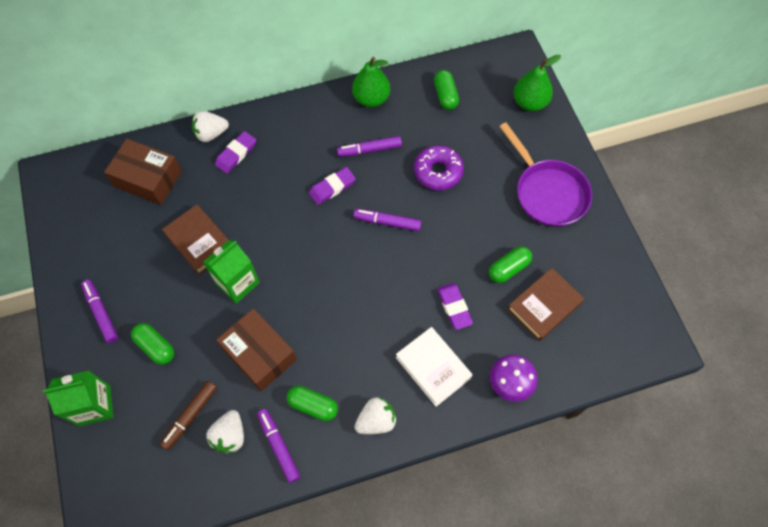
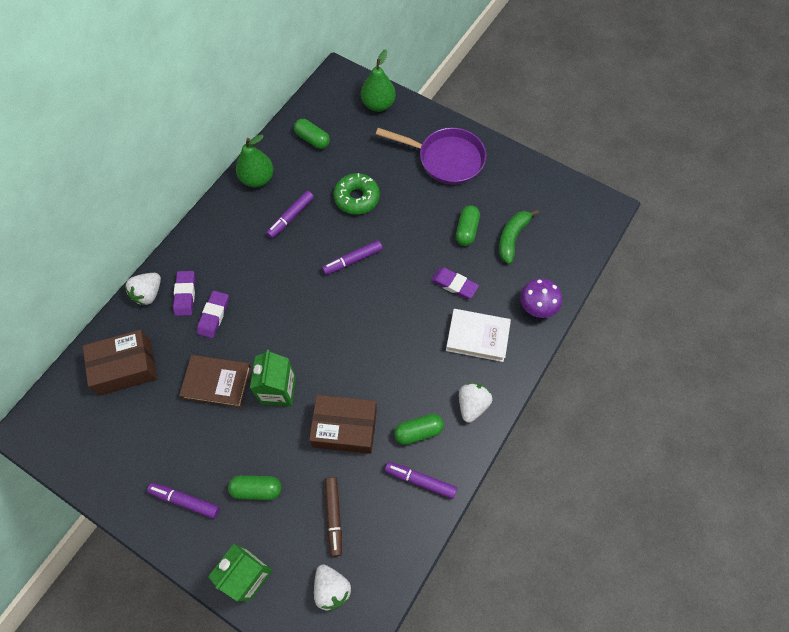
camera: 40 degrees left, 0 degrees up
(230, 436) = (377, 504): white strawberry -> white strawberry (332, 588)
(332, 187) = (287, 265): purple eraser -> purple eraser (214, 315)
(438, 172) = (357, 198): purple donut -> green donut
(544, 306) = (512, 238): brown book -> green banana

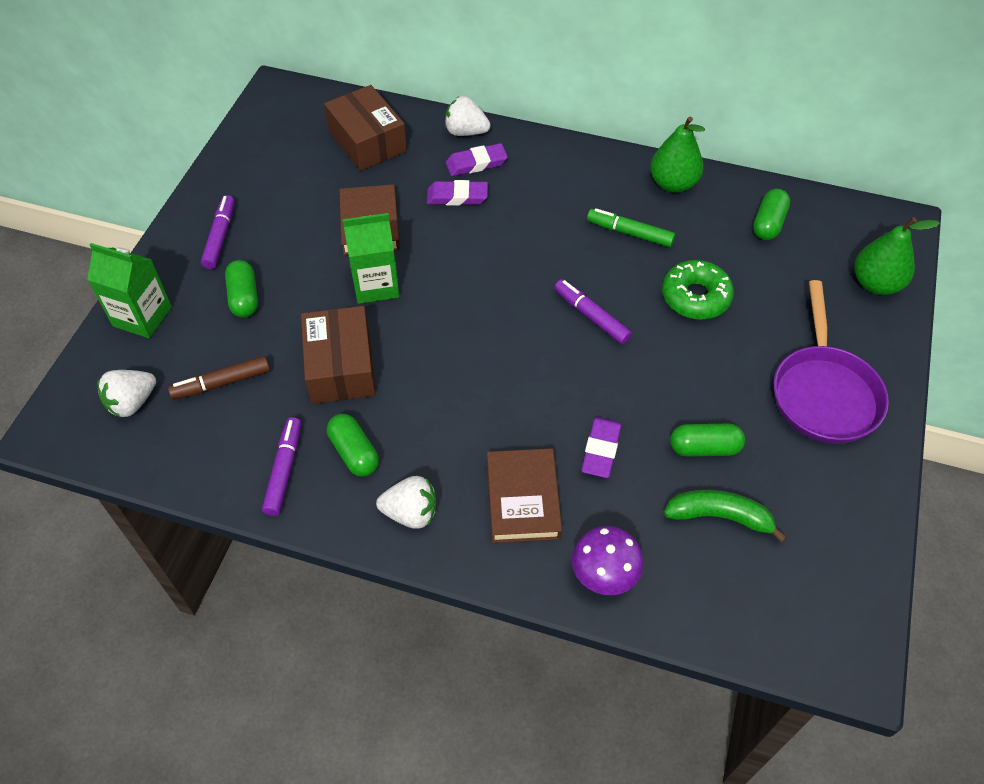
camera: 75 degrees right, 10 degrees down
(291, 217) = (629, 233): purple marker -> green marker
(477, 337) = (523, 499): white book -> brown book

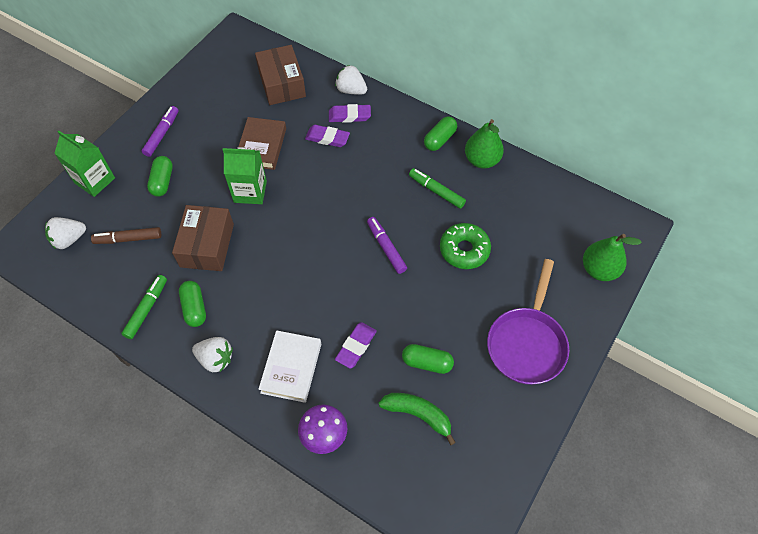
camera: 15 degrees right, 5 degrees up
(284, 470) = (147, 309): purple marker -> green marker
(523, 499) = (291, 368): brown book -> white book
(768, 223) = (538, 206): green capsule -> green capsule (439, 139)

